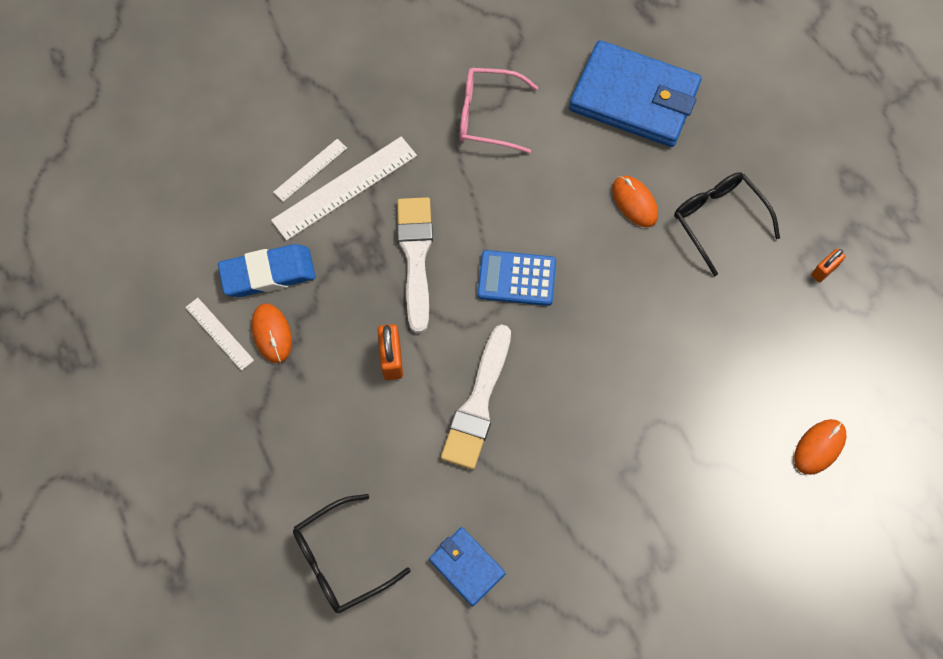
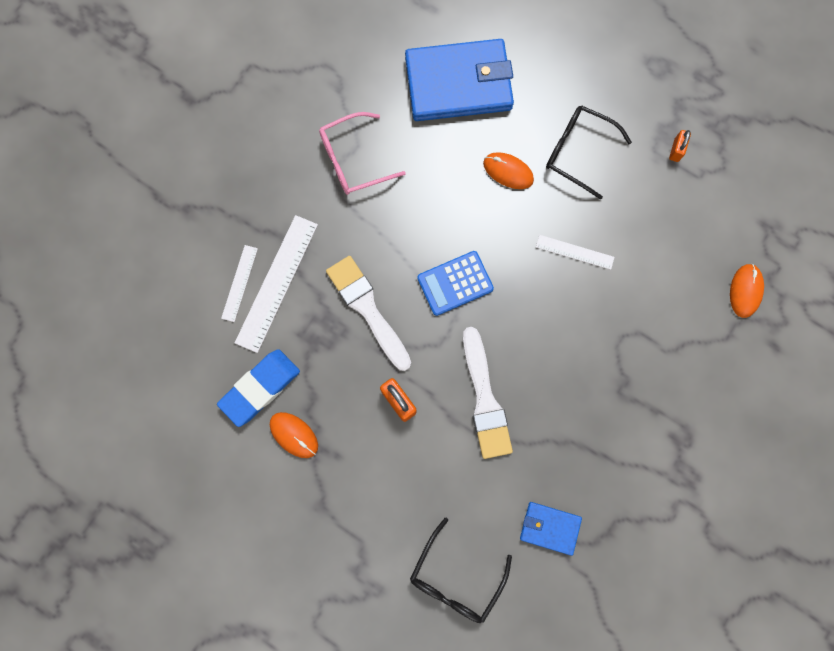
camera: 30 degrees left, 10 degrees up
(219, 333) = (252, 458): white ruler -> white ruler (574, 252)

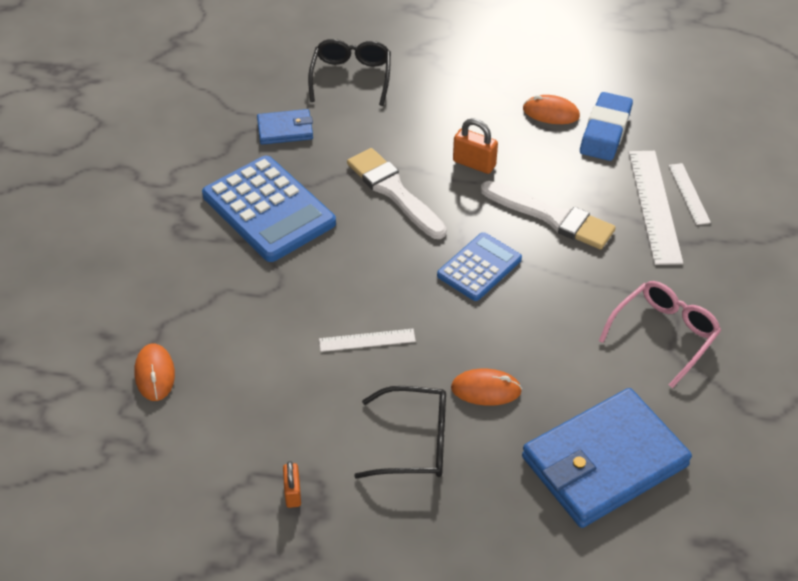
camera: 155 degrees right, 30 degrees down
(601, 427) = (268, 209): none -> blue calculator

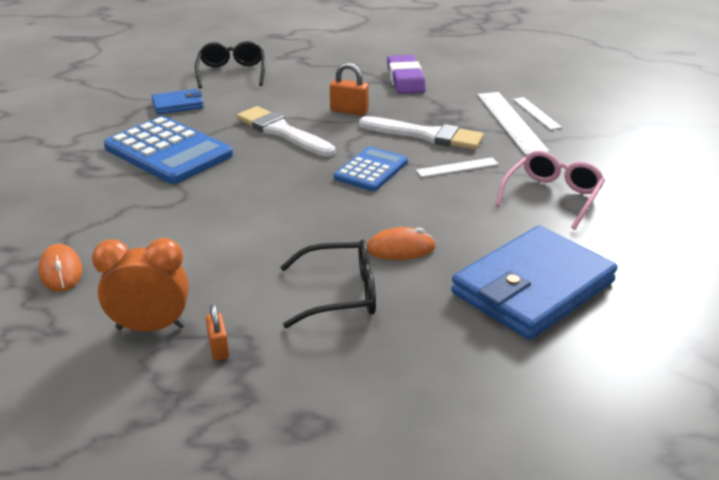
camera: 10 degrees left, 15 degrees down
(234, 458) = (151, 327): none -> orange clock
(367, 340) = (276, 226): white ruler -> white ruler (457, 167)
(551, 113) = (405, 79): orange mouse -> purple eraser
(605, 131) = (454, 85): blue eraser -> none

